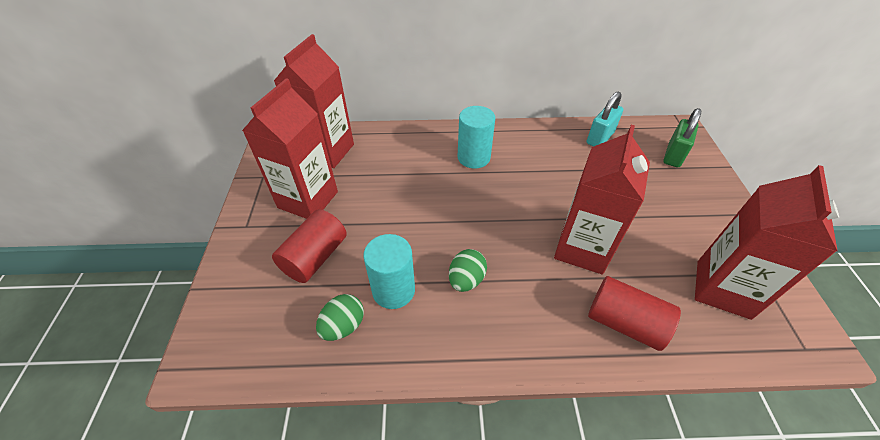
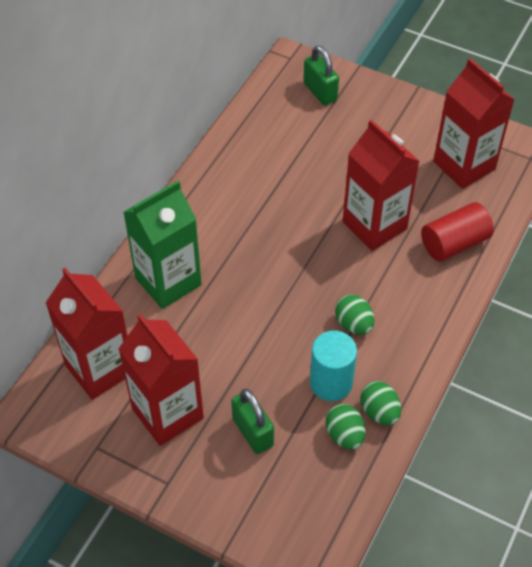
camera: 60 degrees left, 5 degrees up
(315, 257) = (253, 432): red cylinder -> green padlock
(383, 344) = (379, 412): none -> green egg
(422, 152) = (168, 281): none -> green carton
(473, 157) = (210, 242): turquoise cylinder -> none
(600, 138) = (259, 127): turquoise padlock -> none

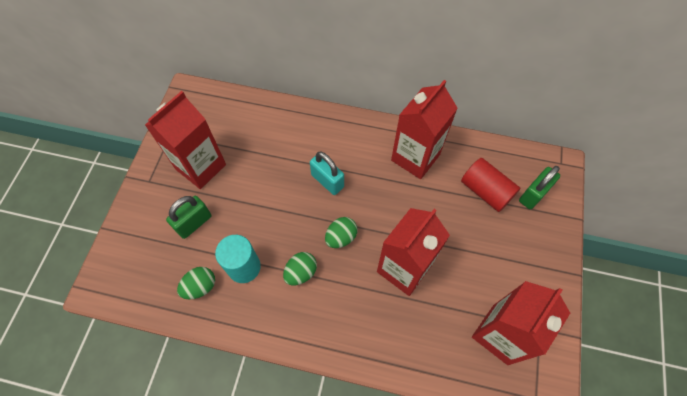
camera: 75 degrees right, 10 degrees up
(100, 369) = (228, 119): red carton -> red carton (415, 157)
(168, 281) = (307, 138): green carton -> none
(239, 273) = (327, 181): none -> turquoise padlock
(379, 412) = (224, 308): green egg -> green egg (341, 237)
(454, 243) = (406, 340): red cylinder -> red cylinder (485, 191)

